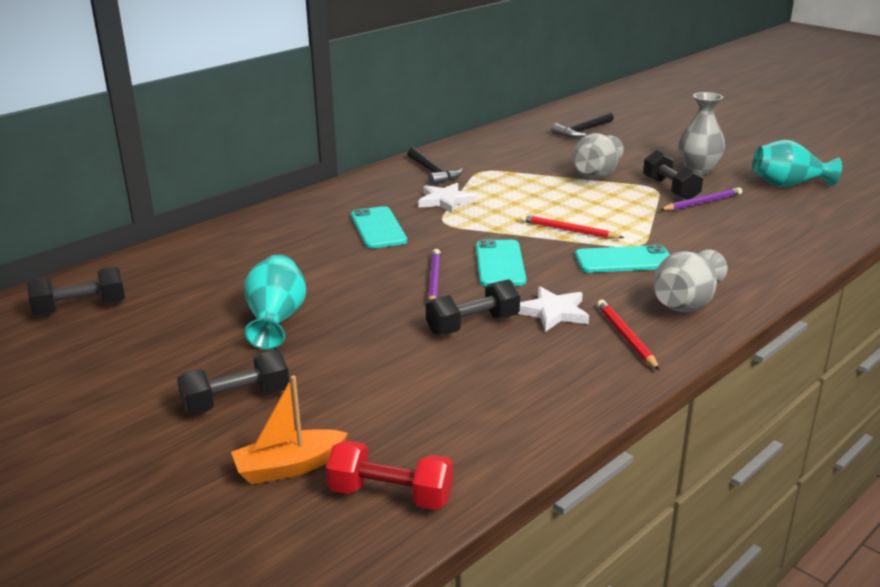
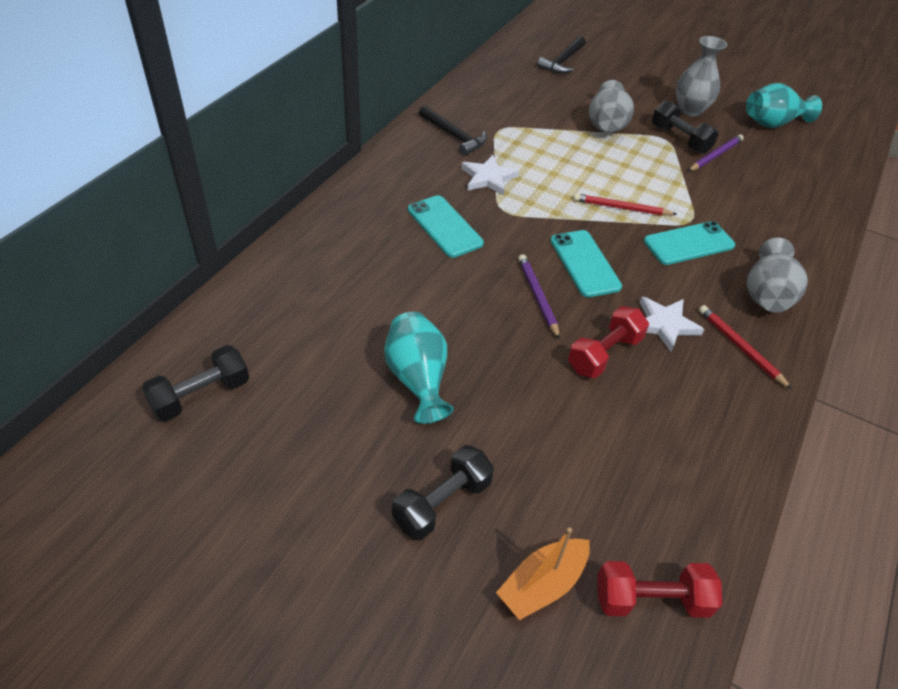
camera: 20 degrees left, 20 degrees up
(473, 325) = (604, 354): black dumbbell -> red dumbbell

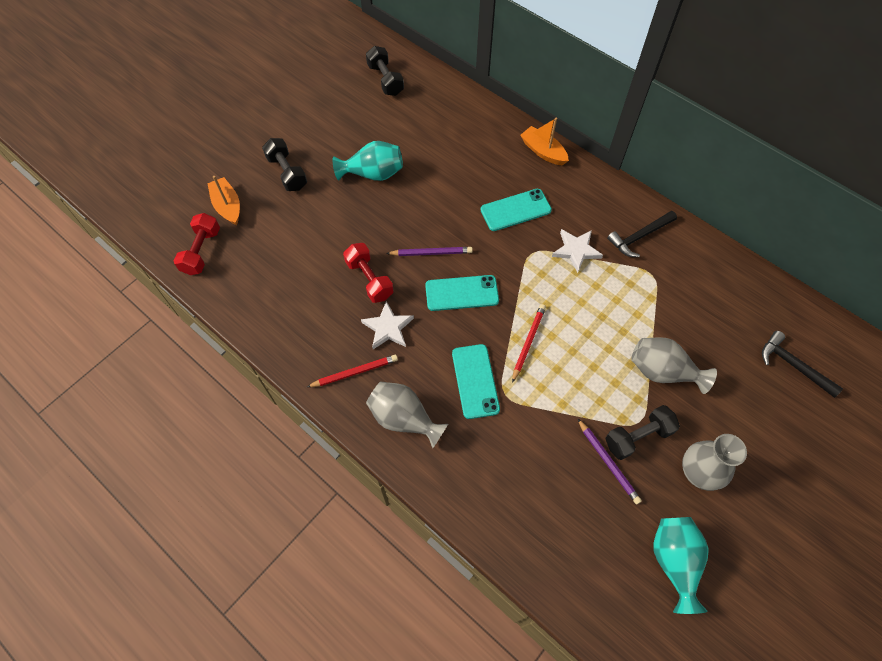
camera: 105 degrees right, 15 degrees up
(342, 208) = (543, 151): none -> orange boat

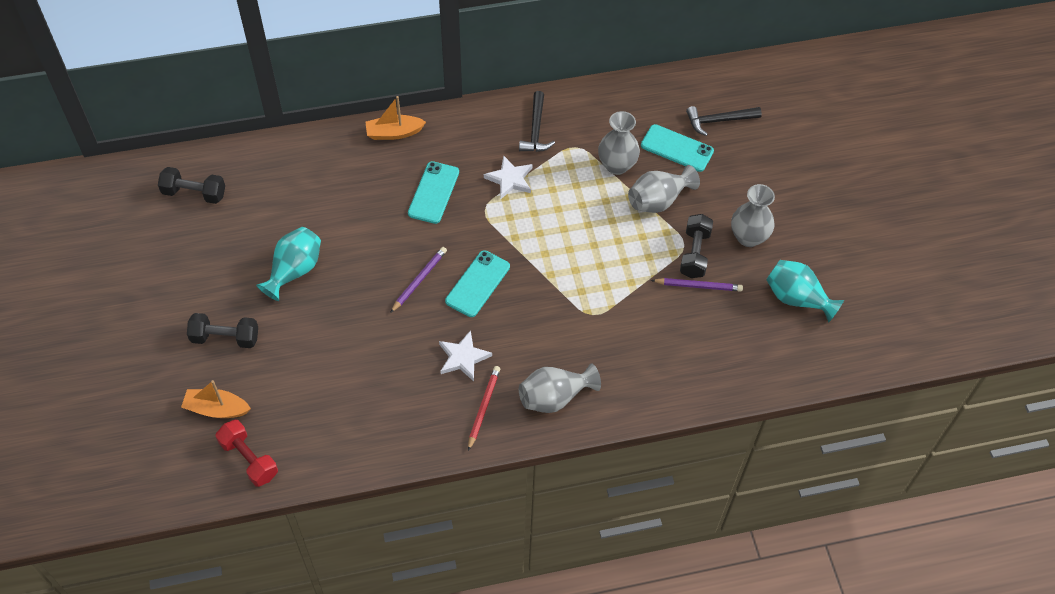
camera: 55 degrees left, 5 degrees down
(369, 279) = (403, 342): red dumbbell -> none
(475, 381) = (564, 327): turquoise phone -> turquoise phone (677, 148)
(528, 342) = (561, 268): red pencil -> none
(665, 316) = (617, 165): none -> grey vase

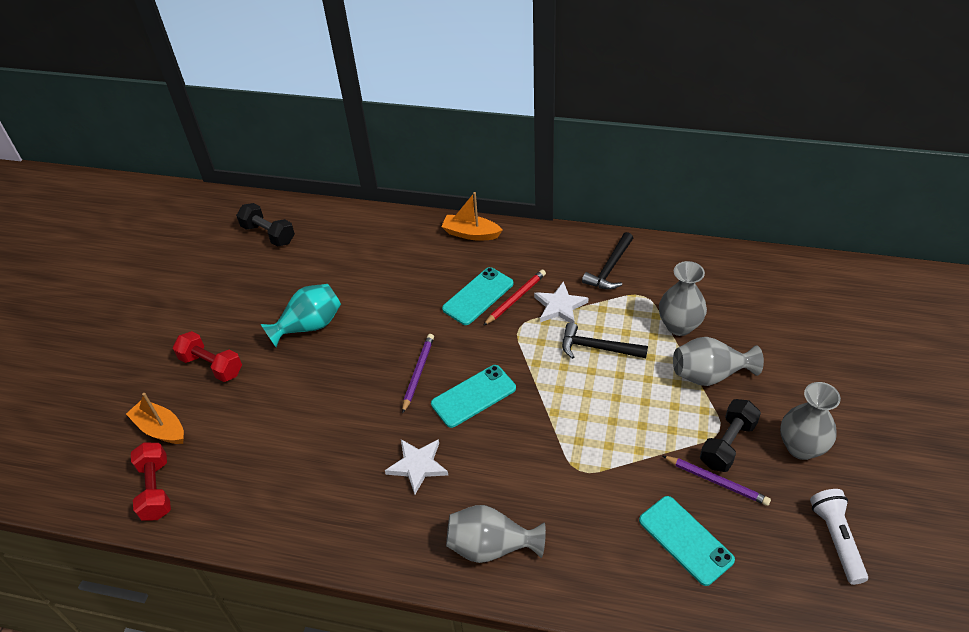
camera: 30 degrees right, 10 degrees down
(225, 338) = (211, 365): black dumbbell -> red dumbbell
(419, 280) = (418, 373): purple pencil -> purple pencil turned 45 degrees counterclockwise
(483, 407) = (409, 527): red pencil -> red pencil (515, 298)
(677, 148) = (754, 328): turquoise phone -> turquoise phone (685, 540)
(718, 121) = (815, 315): black hammer -> black hammer (597, 348)
(797, 298) = (836, 539): turquoise vase -> white flashlight

